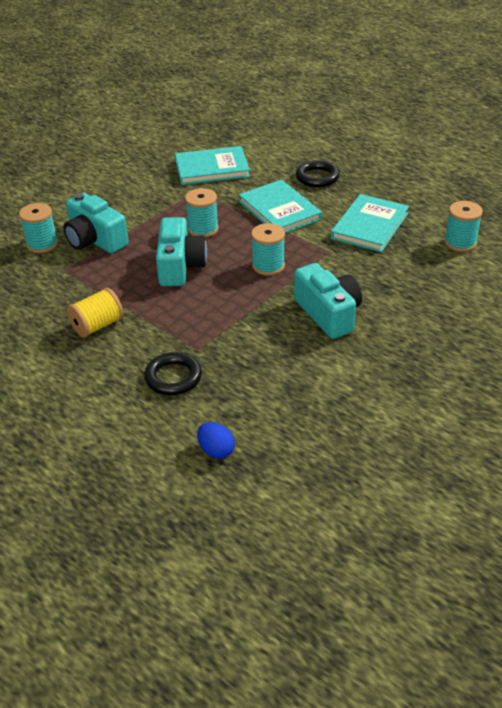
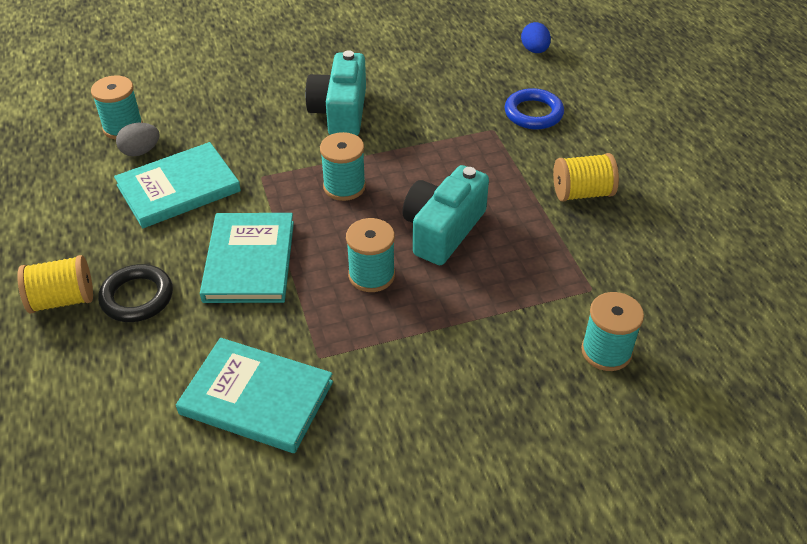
camera: 150 degrees left, 5 degrees up
(95, 240) = (526, 324): turquoise camera -> none
(173, 377) = (533, 113): black ring -> blue ring
(352, 164) = (62, 300): none -> yellow spool
(425, 235) = (141, 151): none -> grey egg

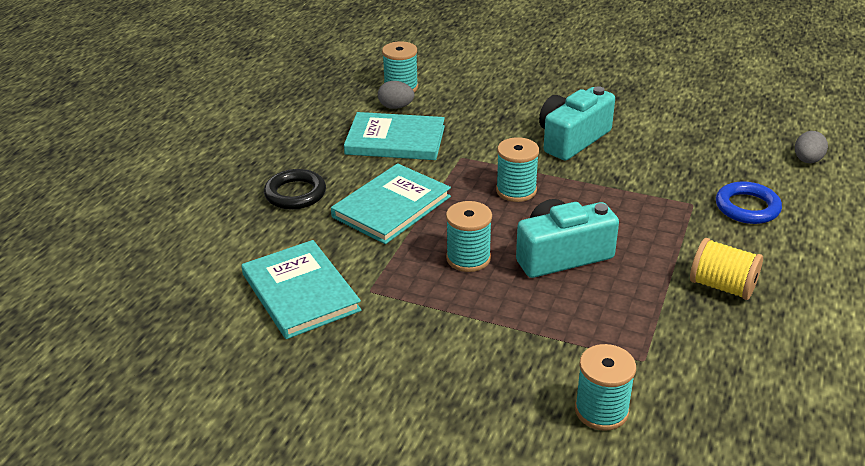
camera: 40 degrees right, 10 degrees down
(62, 300) = (251, 173): yellow spool -> none
(534, 50) = (807, 160): blue egg -> grey egg

